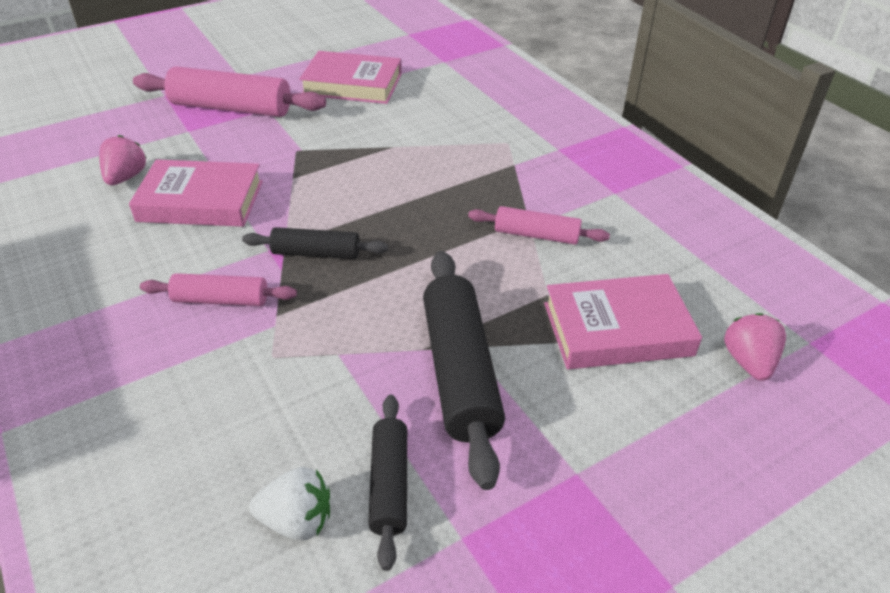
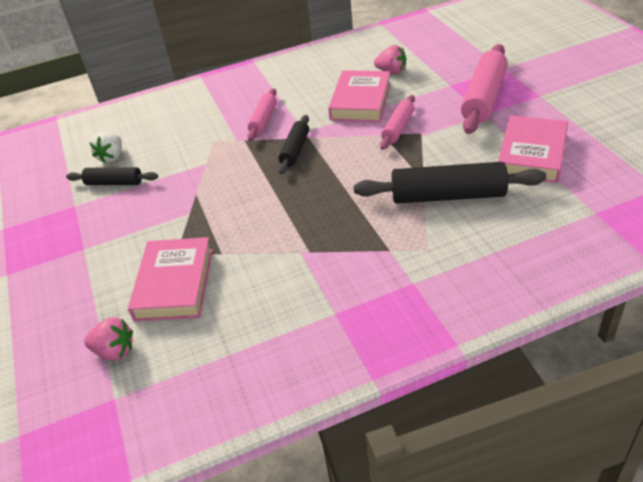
camera: 105 degrees right, 0 degrees up
(460, 371) = (171, 208): black rolling pin -> black rolling pin (448, 196)
(536, 235) = (287, 254): pink rolling pin -> pink rolling pin (398, 128)

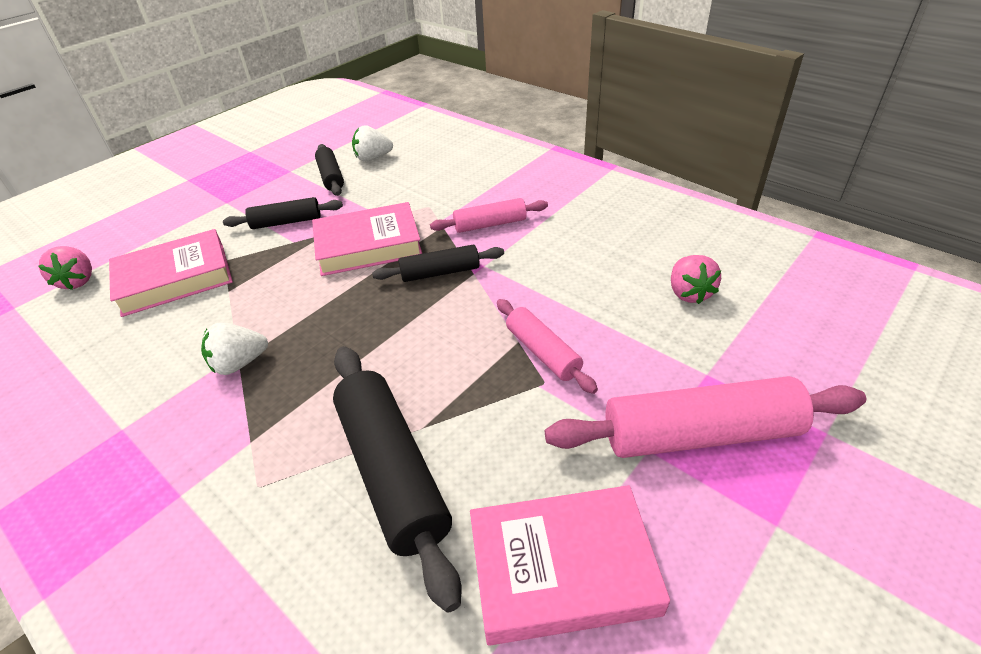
camera: 60 degrees right, 0 degrees up
(157, 214) = (286, 222): none -> black rolling pin
(312, 251) = (239, 363): none -> white strawberry
(360, 101) = (586, 290): pink book -> pink book (368, 245)
(398, 128) = (542, 352): pink rolling pin -> pink rolling pin turned 60 degrees clockwise

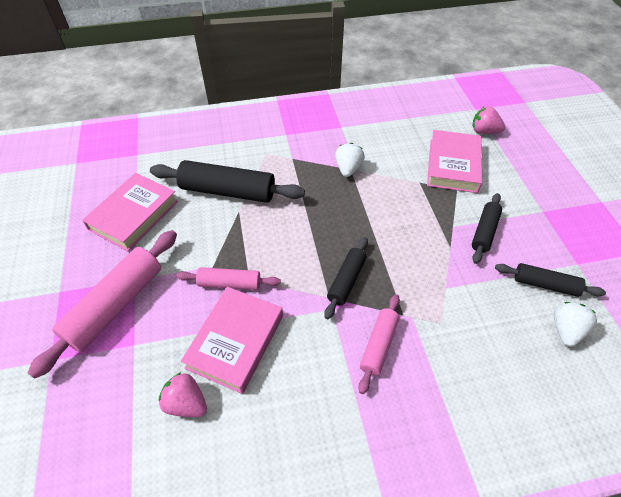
camera: 125 degrees right, 10 degrees up
(368, 245) = (413, 260): pink book -> pink book (235, 341)

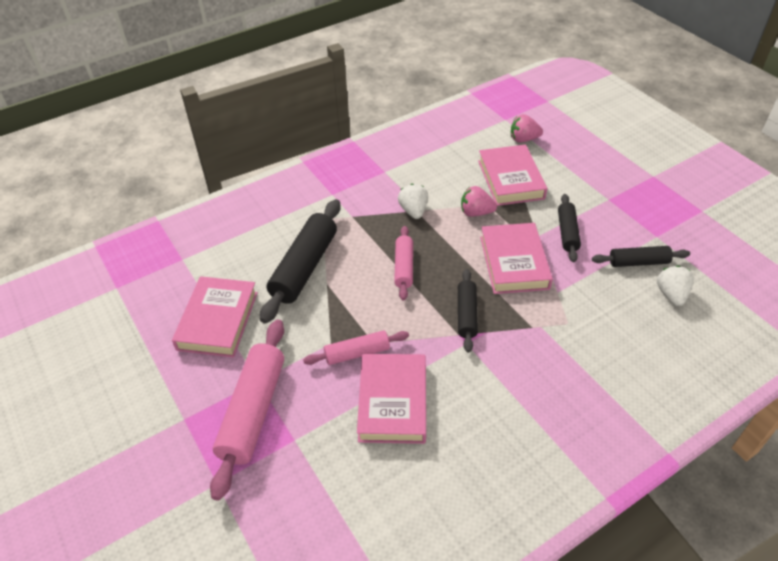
camera: 20 degrees left, 5 degrees down
(186, 403) = (377, 470): pink strawberry -> pink strawberry (476, 212)
(228, 191) = (304, 267): black rolling pin -> black rolling pin turned 60 degrees counterclockwise
(379, 345) = (524, 360): pink rolling pin -> pink rolling pin (404, 267)
(417, 245) = (514, 262): none -> pink book

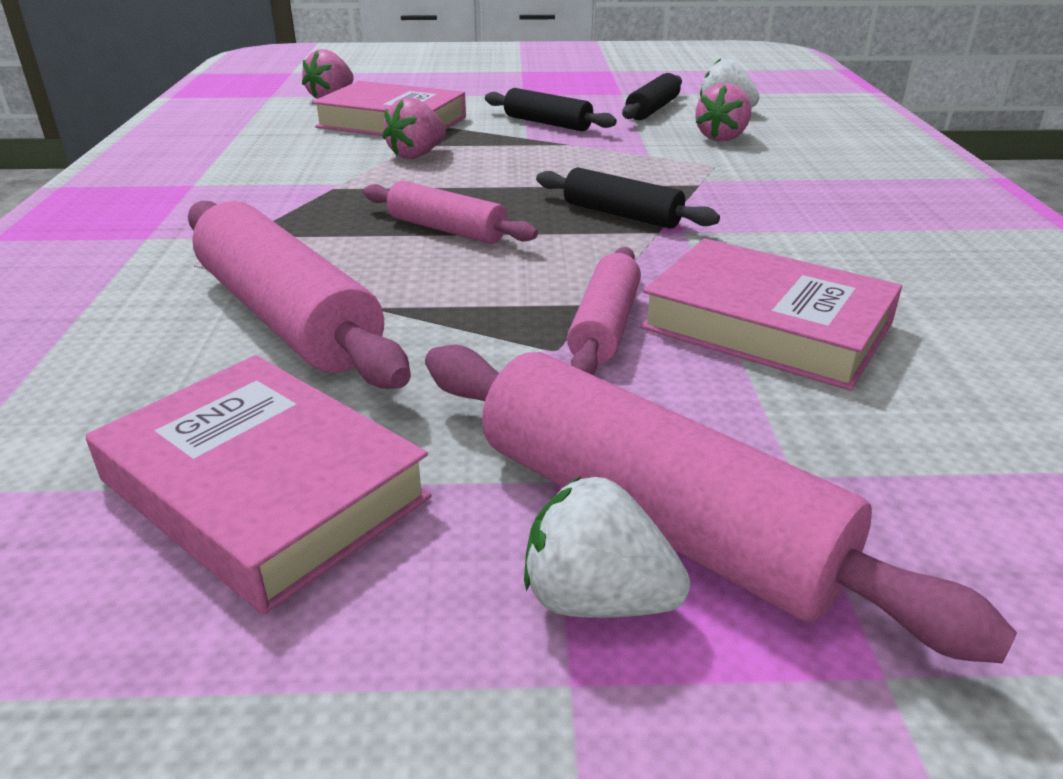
camera: 60 degrees left, 15 degrees down
(304, 267) = (287, 317): black rolling pin -> pink rolling pin
(413, 211) = (330, 189): white strawberry -> white strawberry (597, 599)
(514, 262) = (557, 161): pink book -> none
(617, 310) = (722, 138): none -> pink strawberry

